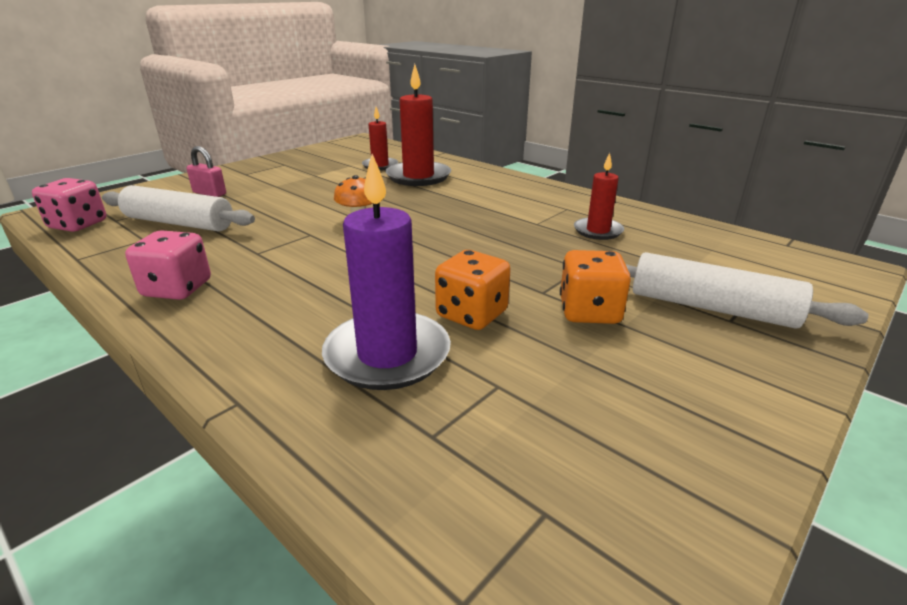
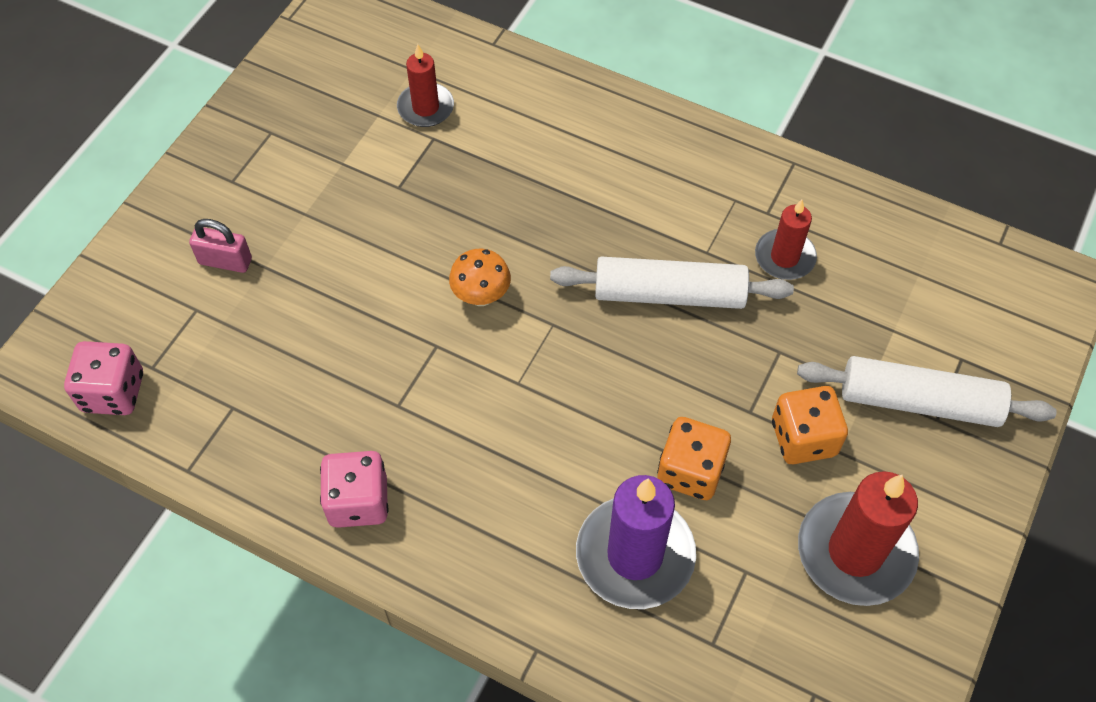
camera: 15 degrees left, 30 degrees up
(179, 223) = (247, 356): white rolling pin -> white rolling pin (669, 294)
(418, 177) = (501, 138): red candle -> red candle (855, 551)

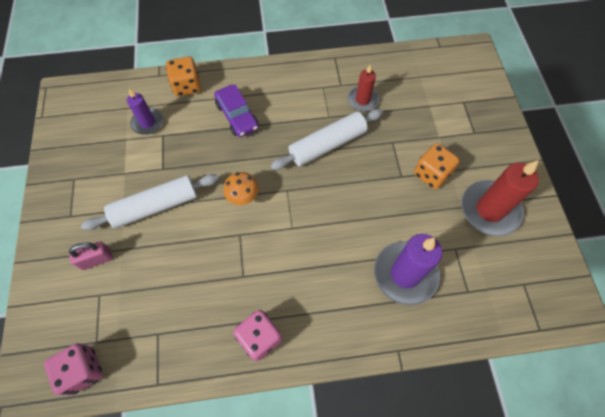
camera: 35 degrees left, 5 degrees up
(425, 107) = (147, 123): red candle -> purple candle
(563, 171) = (237, 116): none -> purple car
(690, 471) = (398, 219): orange dice -> orange dice (187, 86)
(919, 401) = (462, 129): white rolling pin -> white rolling pin (155, 206)

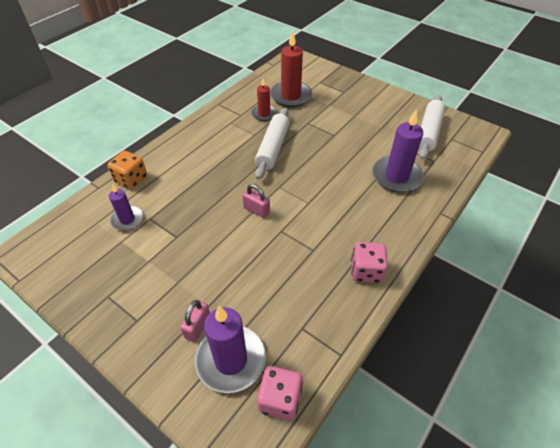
camera: 45 degrees left, 15 degrees down
(88, 307) = (231, 360): none -> purple candle
(155, 206) = (201, 261): white rolling pin -> white rolling pin (428, 132)
(237, 116) = (193, 172): purple car -> none
(243, 197) = (256, 210): orange mushroom -> pink padlock
(431, 174) = (348, 123): orange dice -> none
(489, 210) = (395, 119): red candle -> red candle (291, 96)

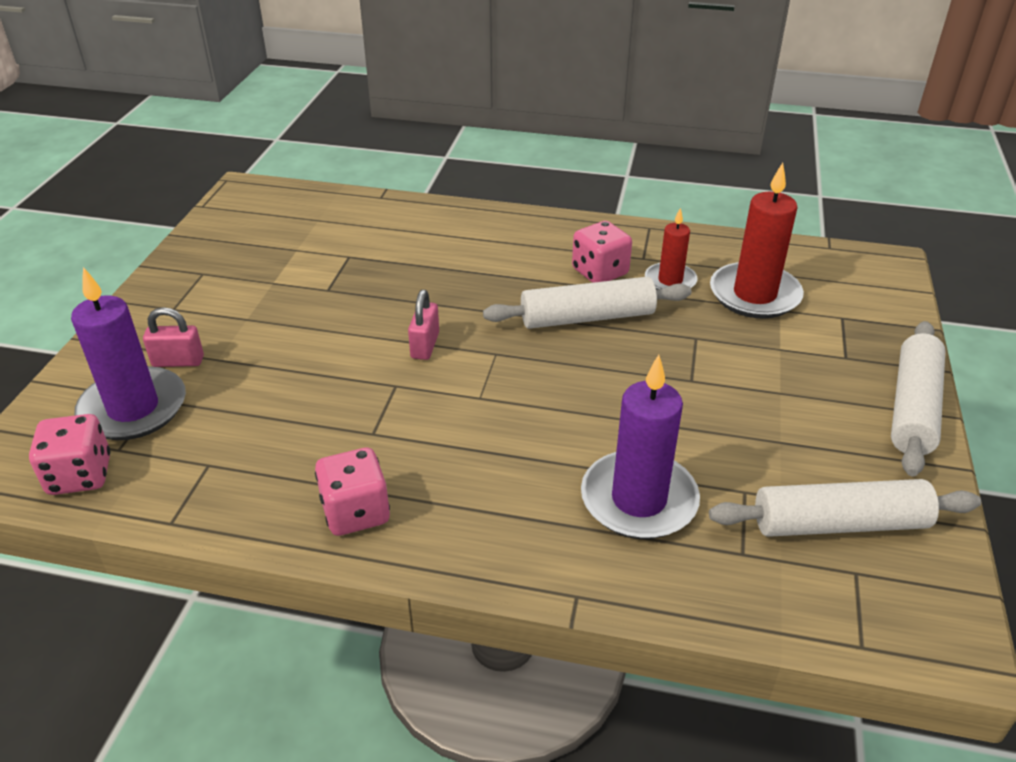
camera: 65 degrees right, 10 degrees down
(127, 219) = (336, 239): purple candle -> none
(131, 179) = (413, 215): orange dice -> none
(241, 131) = (600, 272): none -> pink dice
(379, 90) = (913, 407): none -> white rolling pin

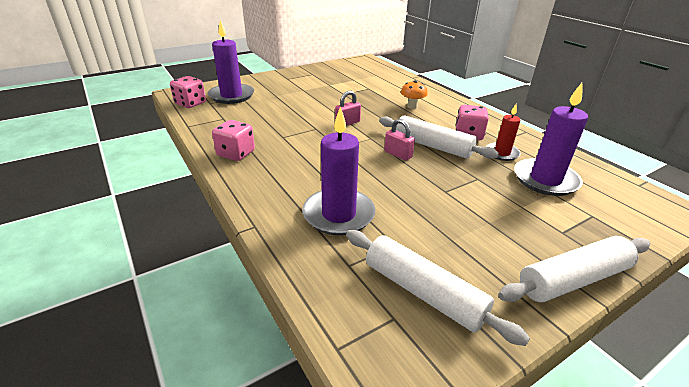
camera: 45 degrees right, 5 degrees down
(178, 361) = (264, 91): pink padlock -> pink padlock (398, 154)
(465, 259) = (412, 106): none -> orange mushroom
(754, 295) = (545, 180): red candle -> purple candle

